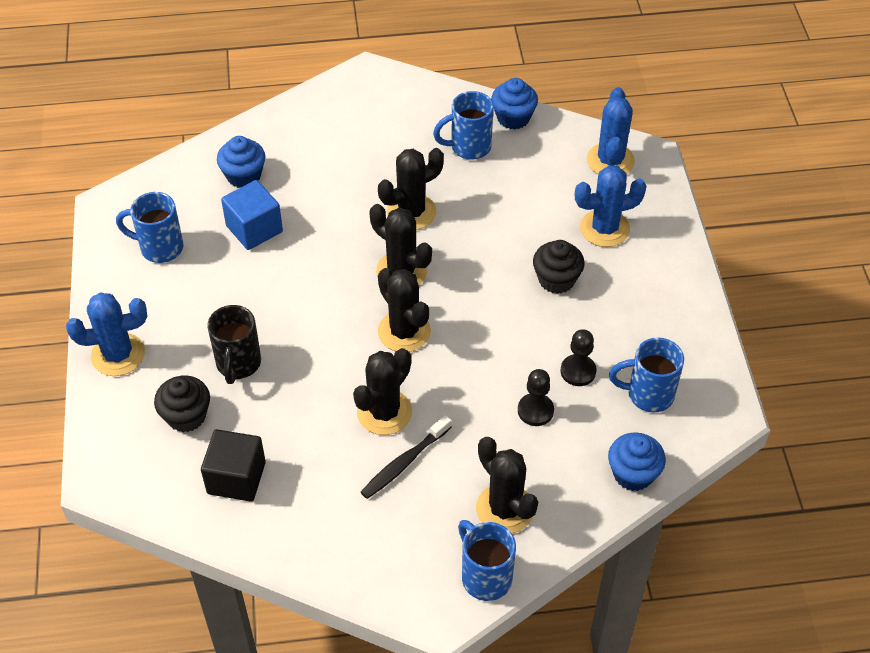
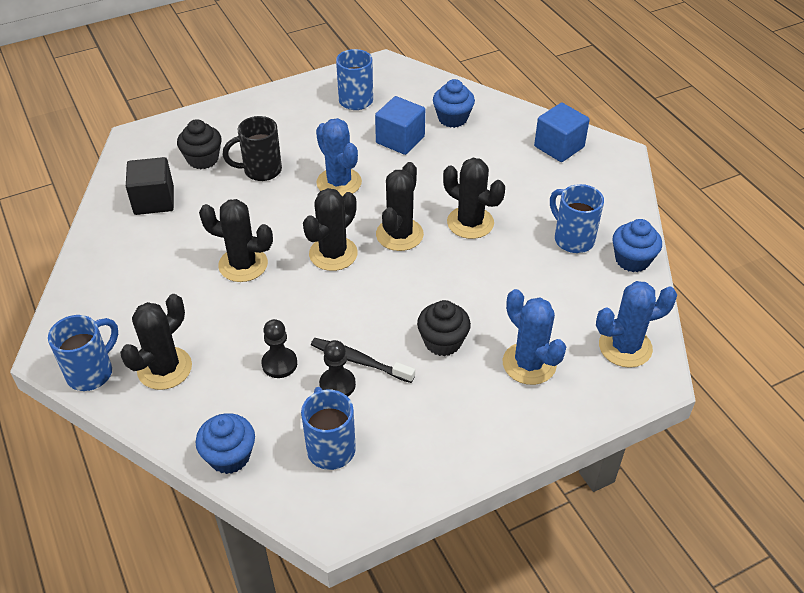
camera: 70 degrees right, 5 degrees down
(118, 355) = (246, 111): blue cactus -> blue cactus (339, 183)
(336, 110) = (559, 147): none -> blue cube
(404, 463) = (195, 290): black toothbrush -> black toothbrush (359, 361)

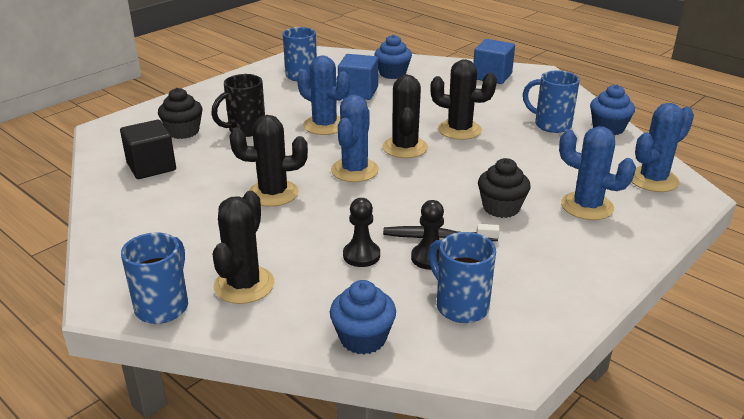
camera: 20 degrees left, 15 degrees down
(333, 254) = (354, 170): black cactus -> blue cactus

